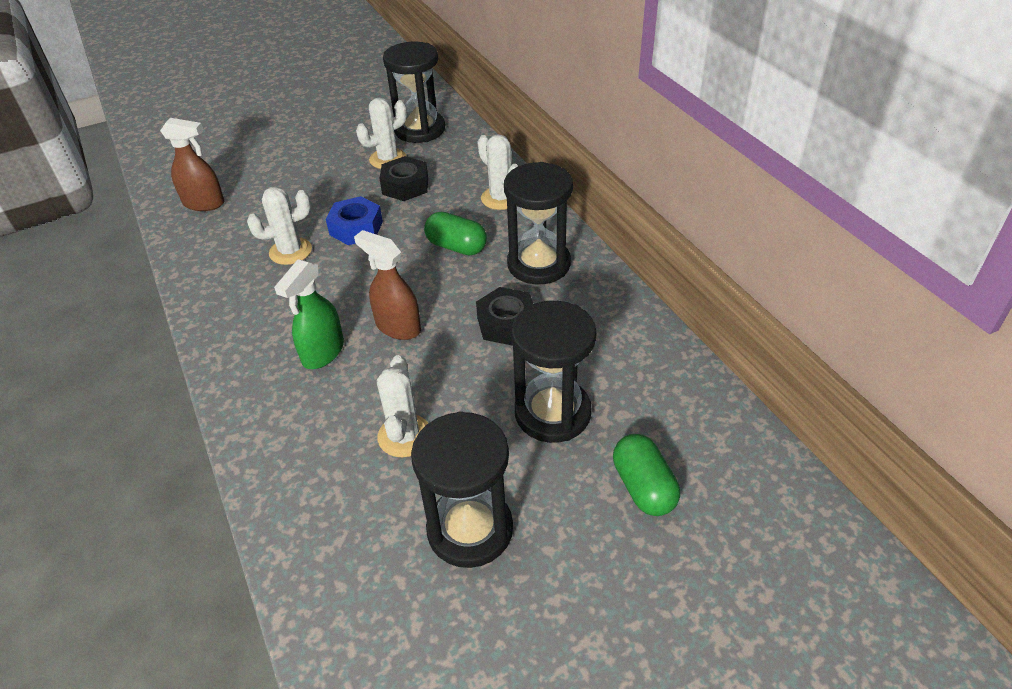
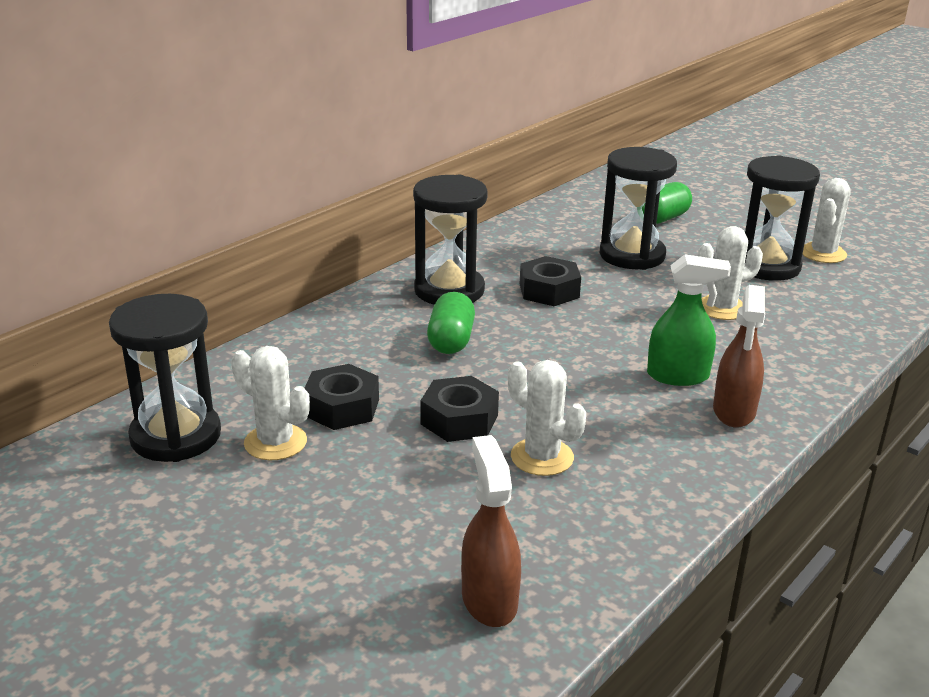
camera: 115 degrees left, 15 degrees down
(356, 228) = (459, 419): blue nut -> black nut
(398, 327) = (603, 344): brown spray bottle -> brown spray bottle (734, 411)
(501, 198) = (338, 333): white cactus -> white cactus (823, 253)

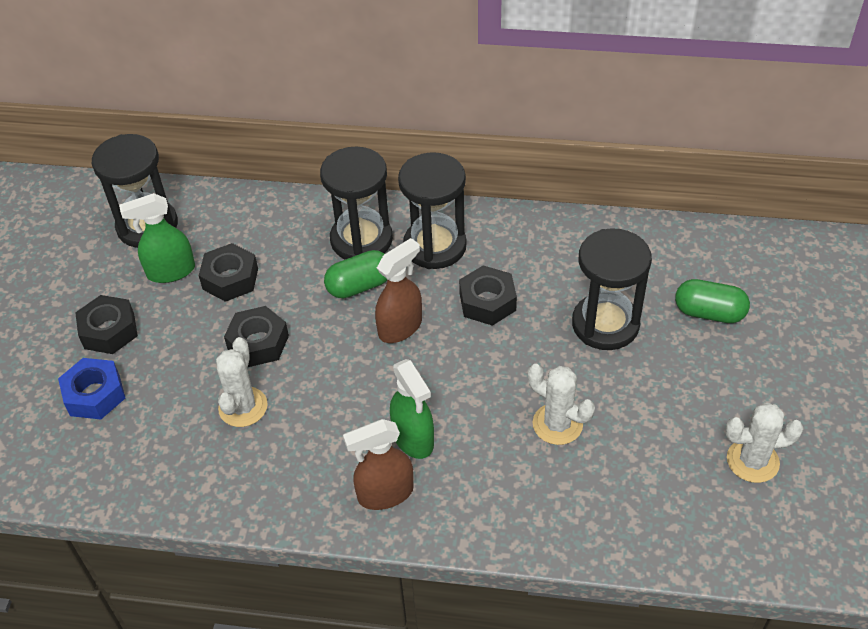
camera: 60 degrees right, 20 degrees up
(275, 442) = (170, 271): white cactus -> green spray bottle
(313, 516) = (109, 331): none -> black nut
(408, 560) = (95, 395): none -> blue nut
(489, 600) = (80, 450): brown spray bottle -> brown spray bottle (400, 327)
(766, 266) = (677, 426): black hourglass -> black hourglass (361, 240)

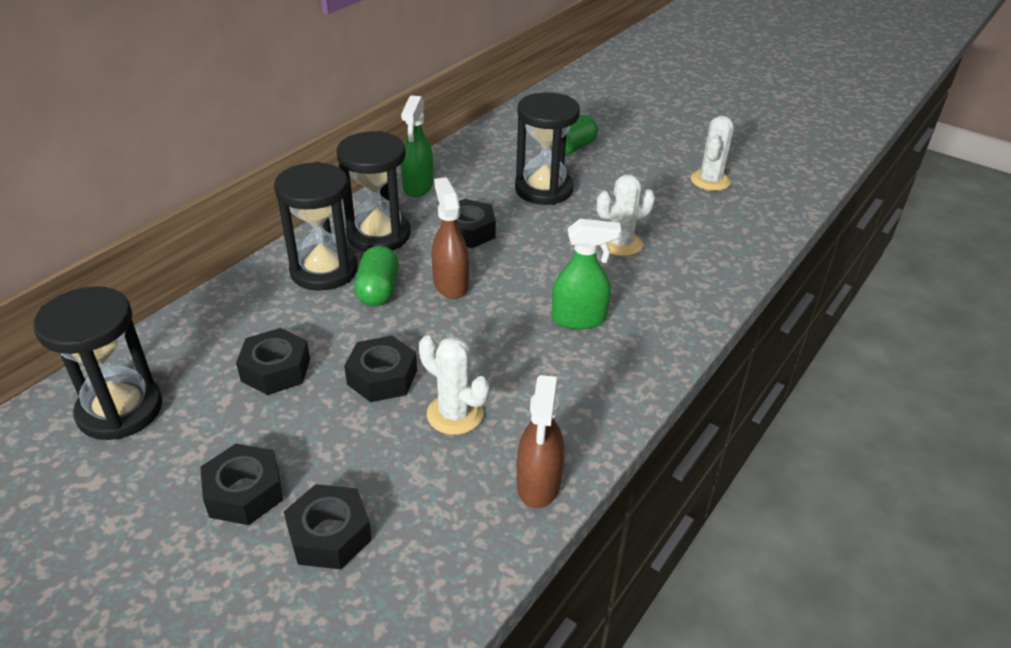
camera: 65 degrees left, 10 degrees down
(95, 395) = (330, 535): blue nut -> black nut
(170, 271) = (213, 412): green spray bottle -> green spray bottle (418, 187)
(385, 494) = (626, 355): brown spray bottle -> brown spray bottle (538, 484)

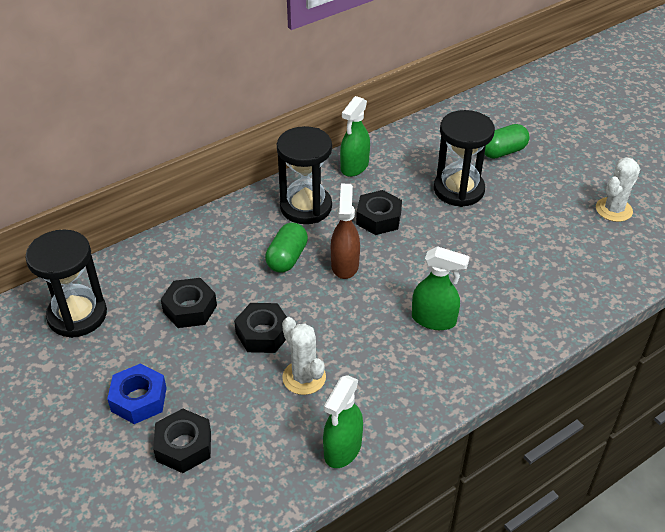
camera: 20 degrees right, 5 degrees up
(244, 492) = (139, 399): black nut -> blue nut
(324, 270) = (253, 231): black hourglass -> none
(538, 484) = (342, 449): brown spray bottle -> green spray bottle
(620, 243) = (501, 257): white cactus -> none

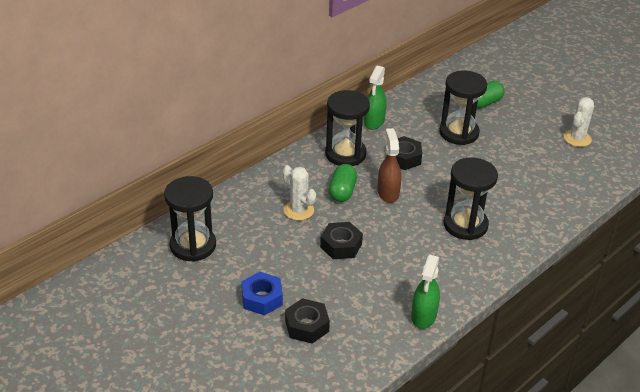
camera: 10 degrees left, 5 degrees down
(190, 309) = (279, 233): black nut -> none
(304, 377) = (381, 272): white cactus -> white cactus (298, 210)
(434, 320) = (465, 225): green spray bottle -> black hourglass

